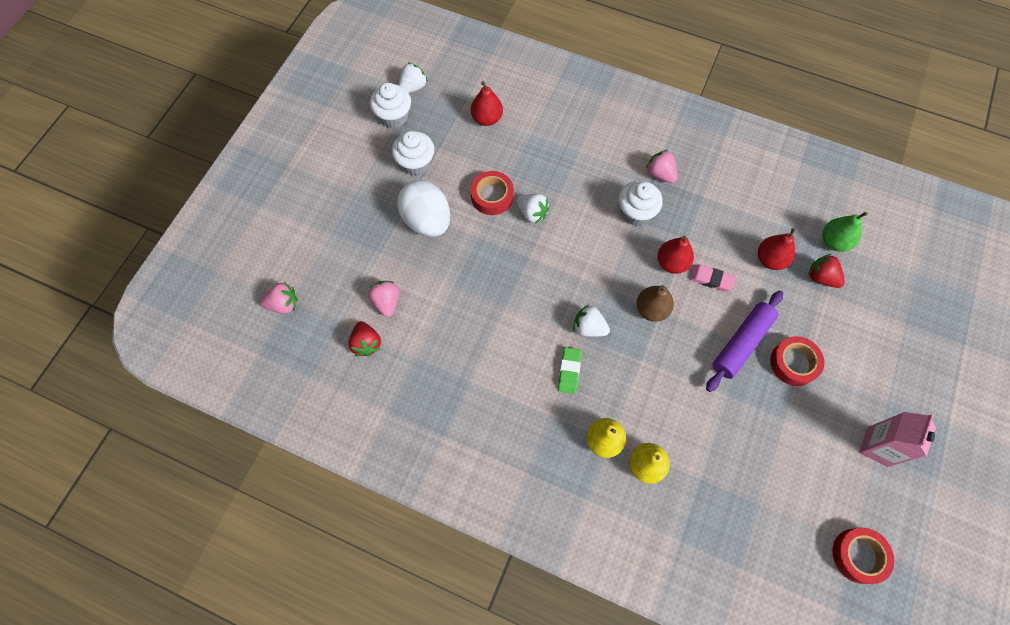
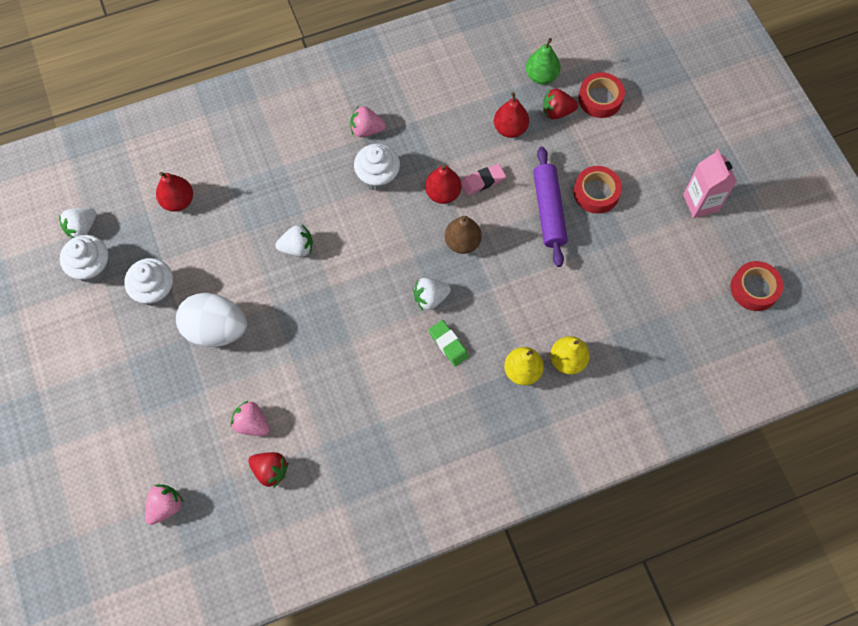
camera: 45 degrees left, 0 degrees up
(413, 87) = (82, 228): white strawberry -> white strawberry turned 135 degrees counterclockwise
(492, 196) = (250, 262): red tape -> red tape (600, 99)

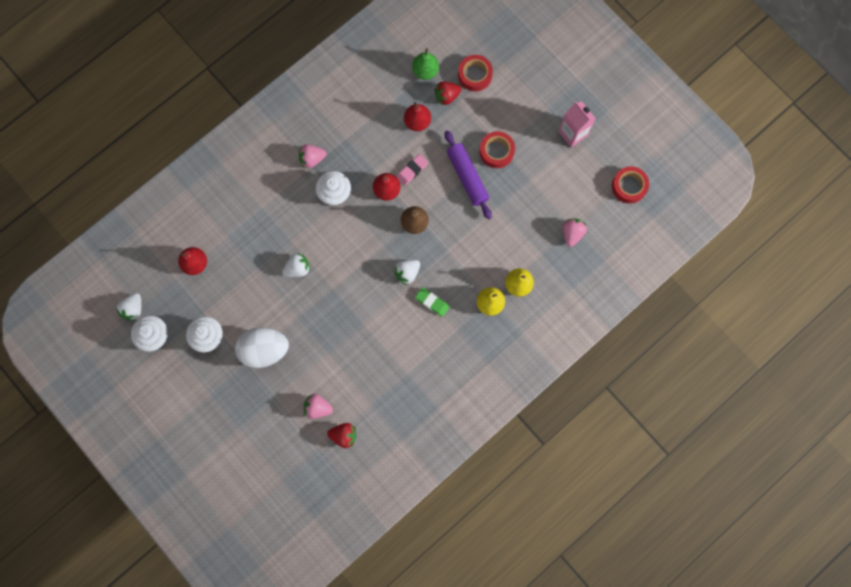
camera: 20 degrees left, 10 degrees up
(165, 506) = (282, 485): pink strawberry -> pink strawberry (572, 233)

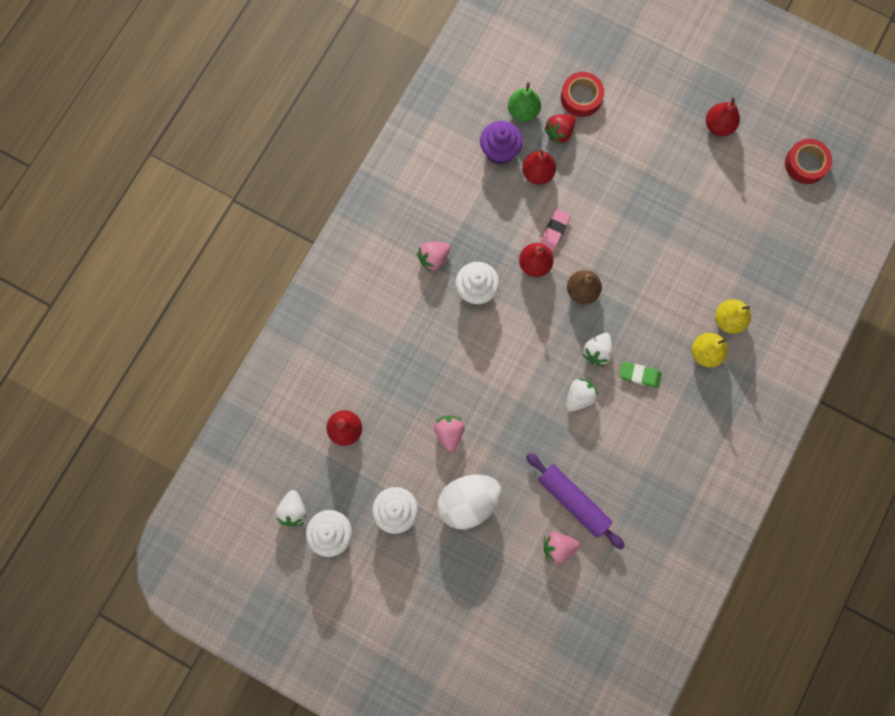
camera: 20 degrees left, 0 degrees up
(297, 269) = (468, 392): white strawberry -> white strawberry (579, 397)
(344, 435) = (601, 568): red strawberry -> none
(395, 95) = (500, 151): none -> purple cupcake
(467, 177) = (620, 217): purple rolling pin -> purple rolling pin (573, 501)
(496, 151) = (641, 176): red tape -> none
(572, 133) = (718, 126): pink carton -> red pear
(572, 233) = (764, 239): pink strawberry -> pink strawberry (449, 433)

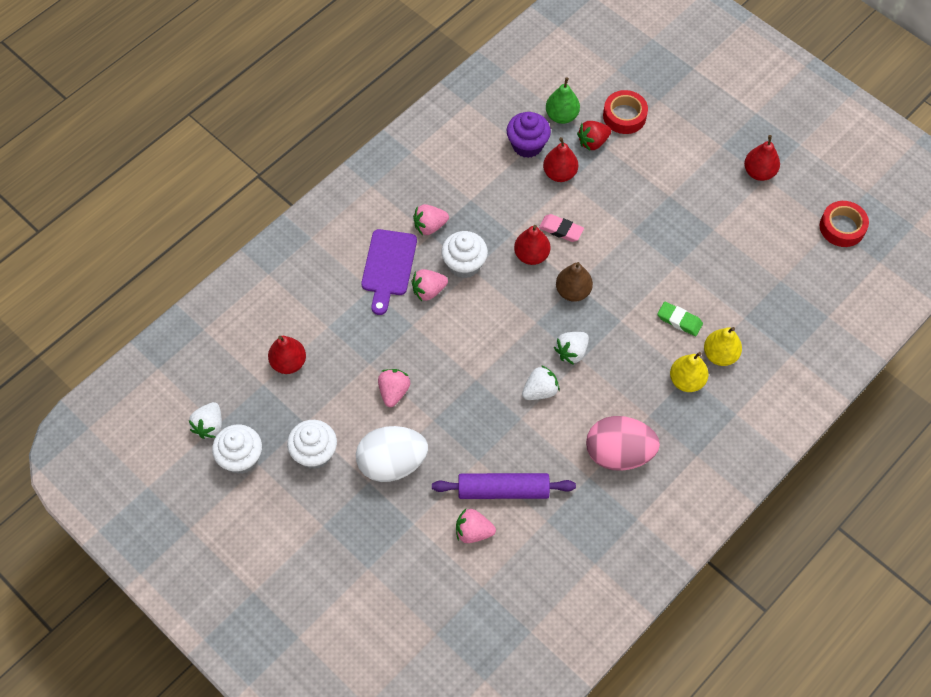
camera: 15 degrees right, 15 degrees down
(408, 309) = (388, 267): none -> purple cutting board
(451, 324) = (428, 291): none -> pink strawberry
(554, 231) = (561, 230): pink eraser -> pink eraser turned 75 degrees clockwise
(573, 501) = (503, 490): purple rolling pin -> purple rolling pin turned 60 degrees counterclockwise
(639, 375) = (610, 385): green eraser -> green eraser (679, 320)
(664, 439) = (618, 453): none -> pink egg

